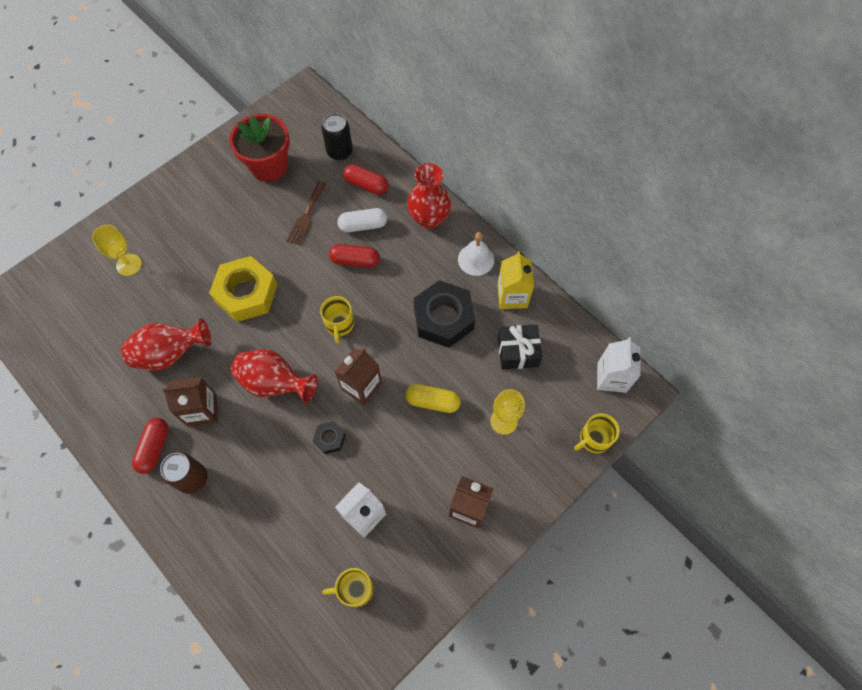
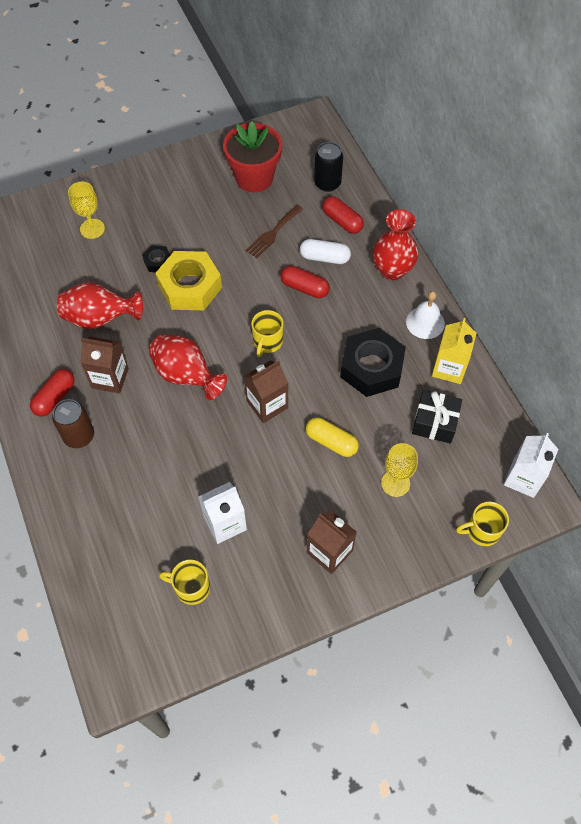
camera: 20 degrees right, 5 degrees down
(330, 439) = (219, 443): black nut -> black nut (158, 262)

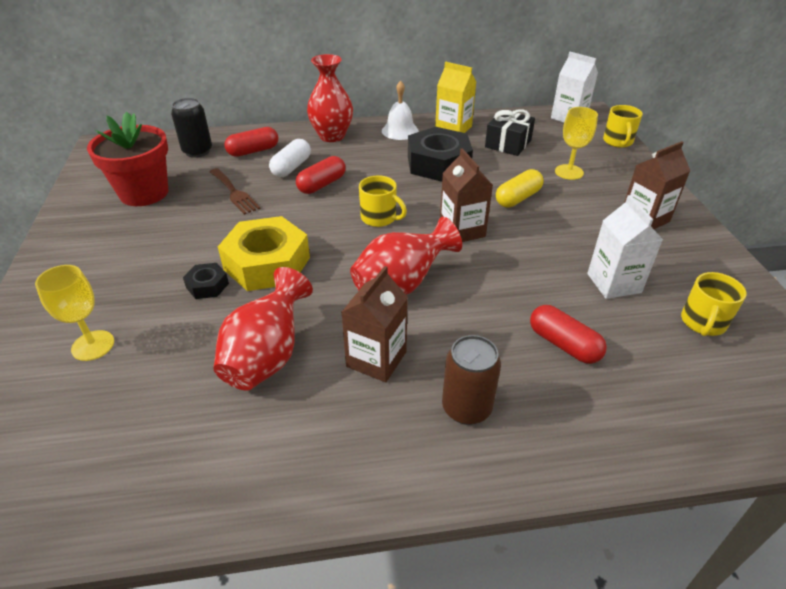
camera: 75 degrees left, 20 degrees down
(55, 397) = (387, 431): red capsule -> red capsule (563, 344)

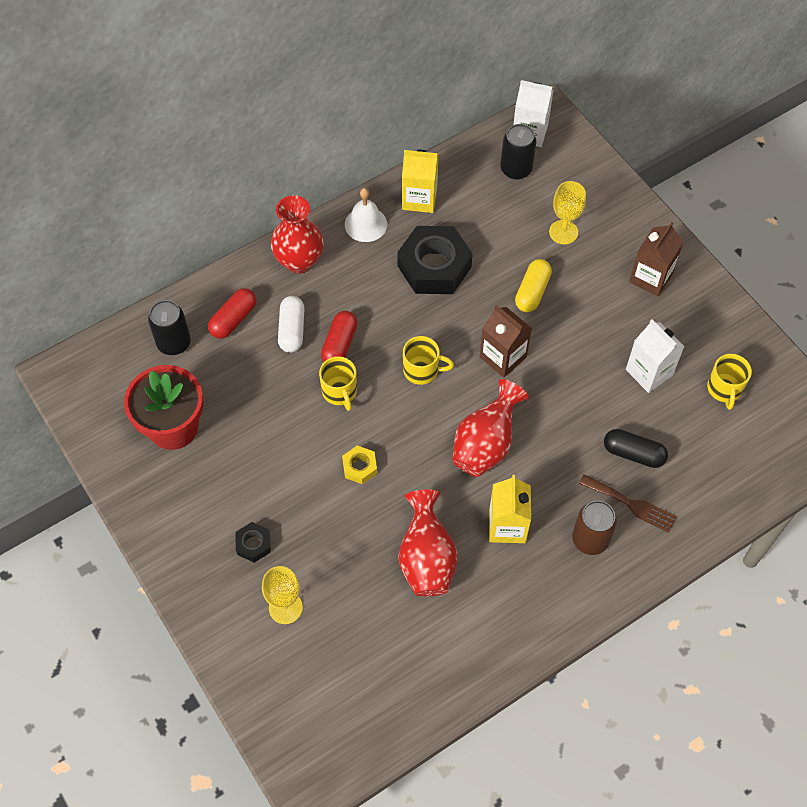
camera: 25 degrees left, 20 degrees up
(207, 285) = (327, 512): black nut -> black nut (253, 544)
(234, 193) = (262, 390): brown fork -> brown fork (631, 504)
(267, 263) = (359, 467): yellow nut -> yellow nut, size x0.47
(376, 359) = (507, 526): brown carton -> yellow carton
(508, 144) = (487, 206): black gift -> none
(545, 132) = (516, 169): none -> black can
(563, 344) = (633, 454): red capsule -> black capsule
(618, 142) = (593, 161): yellow mug -> yellow mug (340, 392)

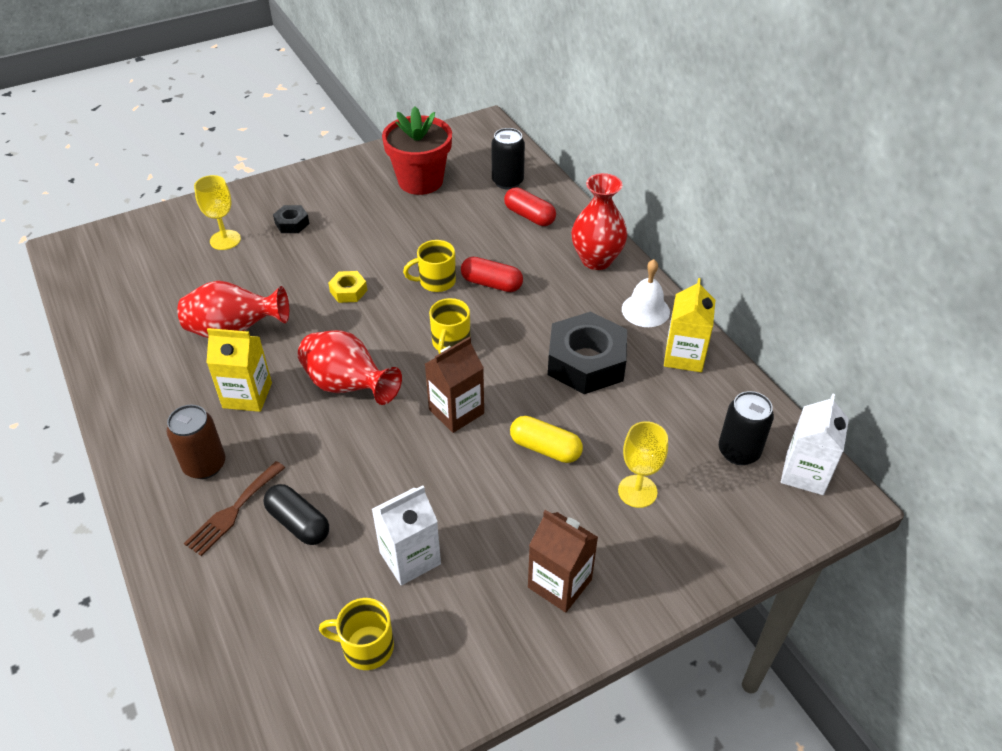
camera: 95 degrees right, 15 degrees down
(292, 330) = (513, 252): white capsule -> none
(633, 454) = (298, 523): black capsule -> black capsule turned 75 degrees counterclockwise

